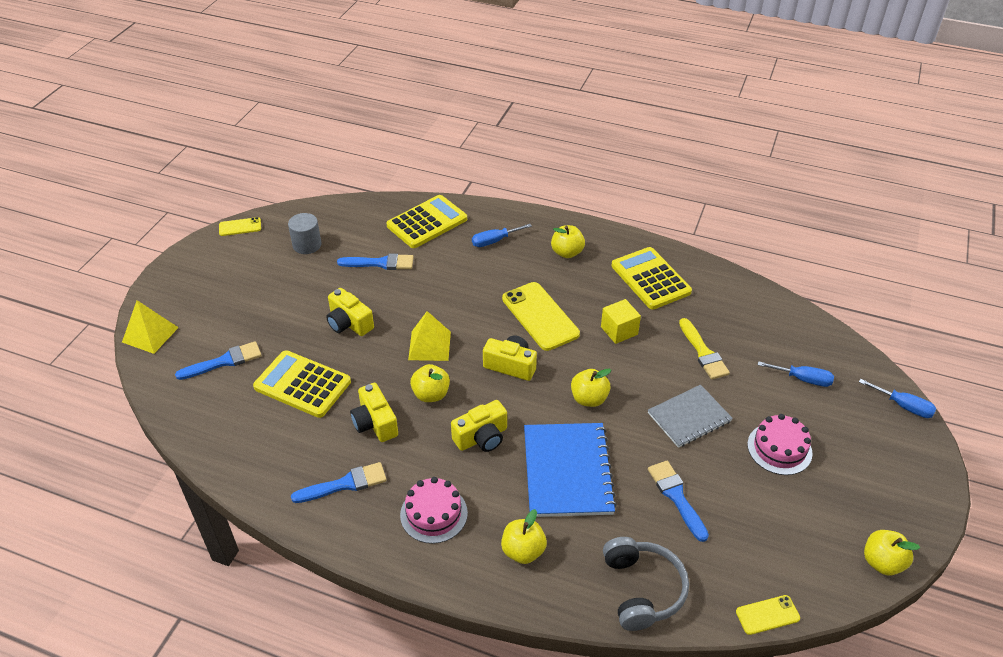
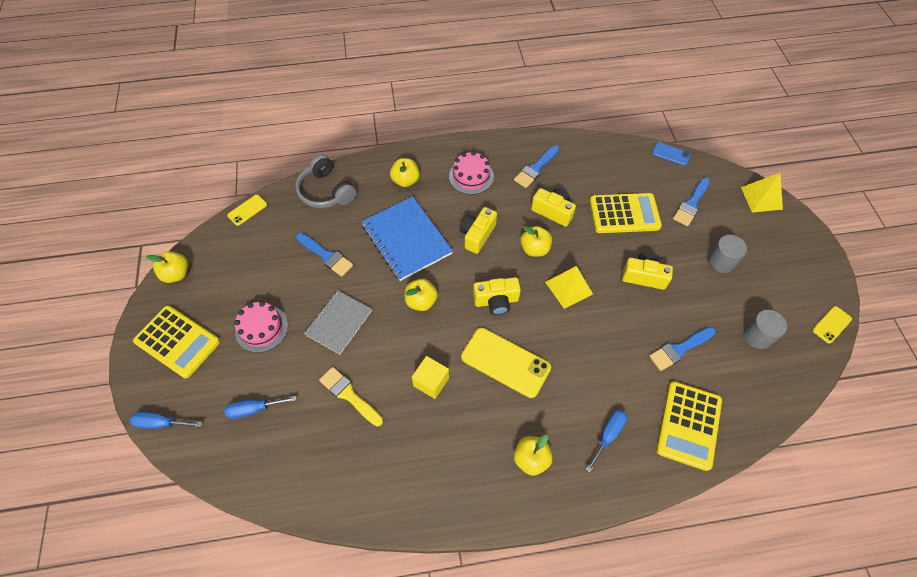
camera: 150 degrees right, 15 degrees up
(174, 422) = (671, 154): none -> blue phone
(264, 303) = (721, 261): none -> grey cylinder
(650, 279) = (432, 466): yellow calculator -> yellow calculator (177, 341)

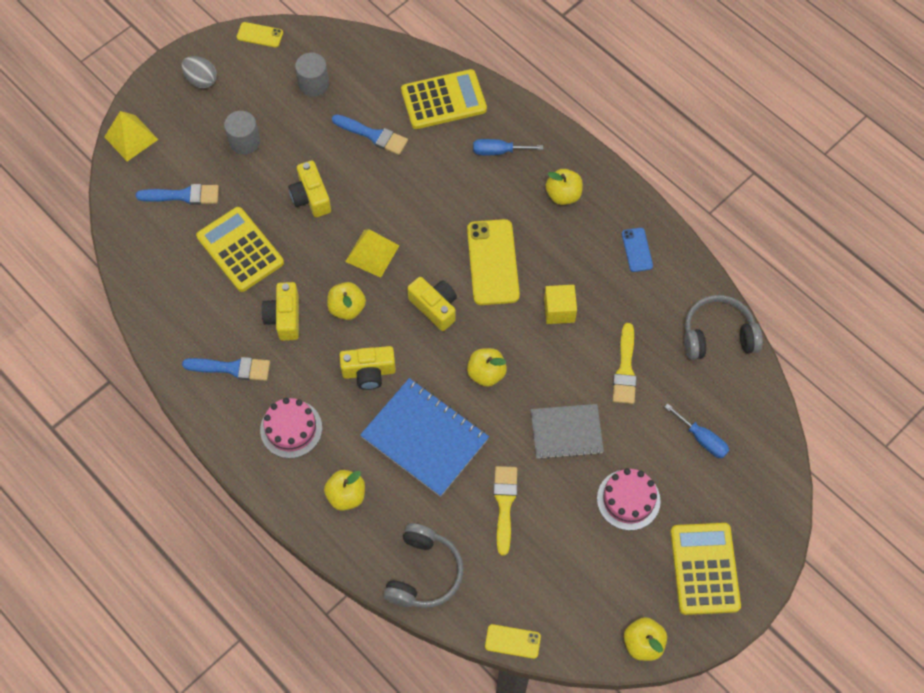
camera: 125 degrees left, 5 degrees up
(161, 423) = (779, 509): blue screwdriver -> none
(317, 489) = (717, 335): none -> grey headphones
(326, 256) = (504, 504): blue brush -> yellow brush
(406, 239) = (424, 438): blue notebook -> blue notebook turned 75 degrees counterclockwise
(671, 154) = (117, 244): blue phone -> blue phone (637, 250)
(798, 263) = (201, 80): none -> grey egg

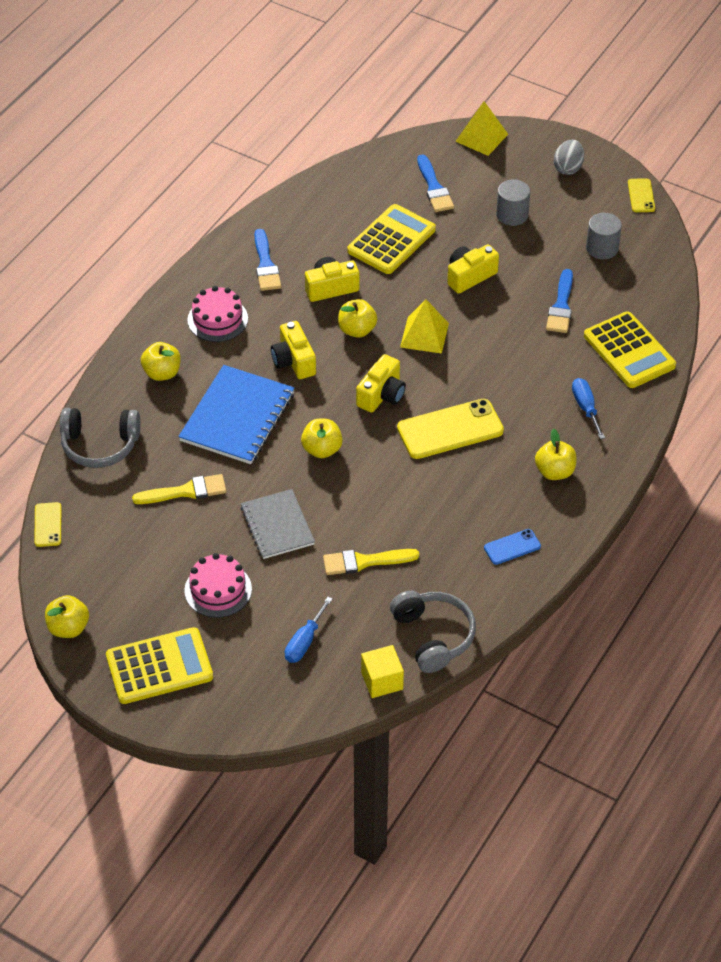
camera: 75 degrees right, 15 degrees down
(559, 310) = (414, 494): yellow cube -> yellow cube (382, 681)

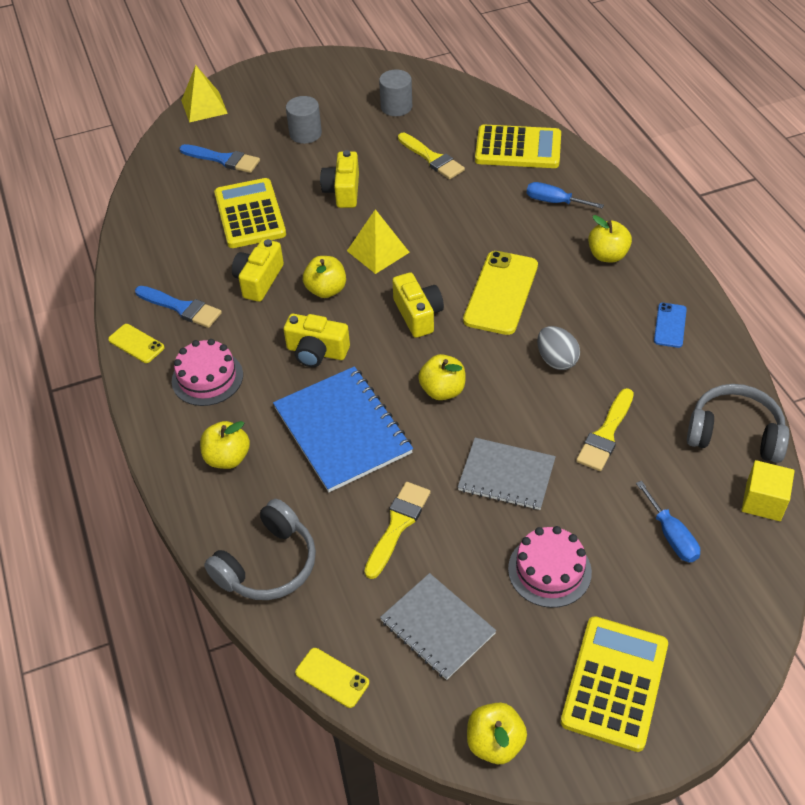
camera: 50 degrees left, 0 degrees up
(125, 555) = (437, 627): none -> grey notebook
(561, 306) = (432, 158): blue brush -> yellow brush
(568, 168) = (293, 81): grey egg -> grey egg (556, 360)
(641, 196) = (366, 61): yellow phone -> yellow phone (136, 344)

